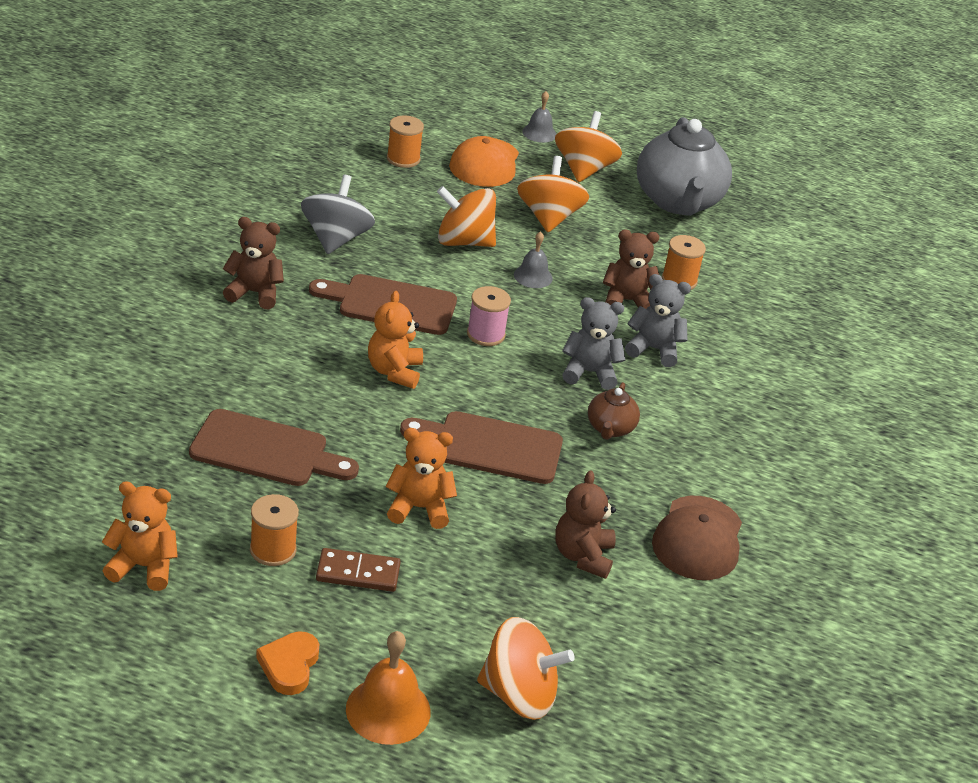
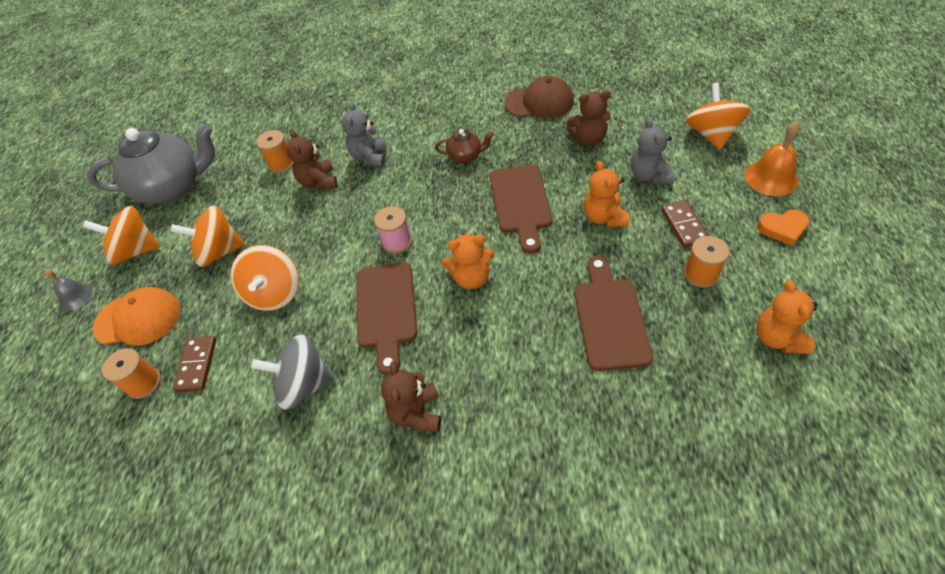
camera: 95 degrees left, 15 degrees up
(403, 187) = (197, 365): none -> brown domino
(533, 276) = (308, 238): grey bell -> none
(589, 372) = (412, 179): grey teddy bear -> grey teddy bear (649, 176)

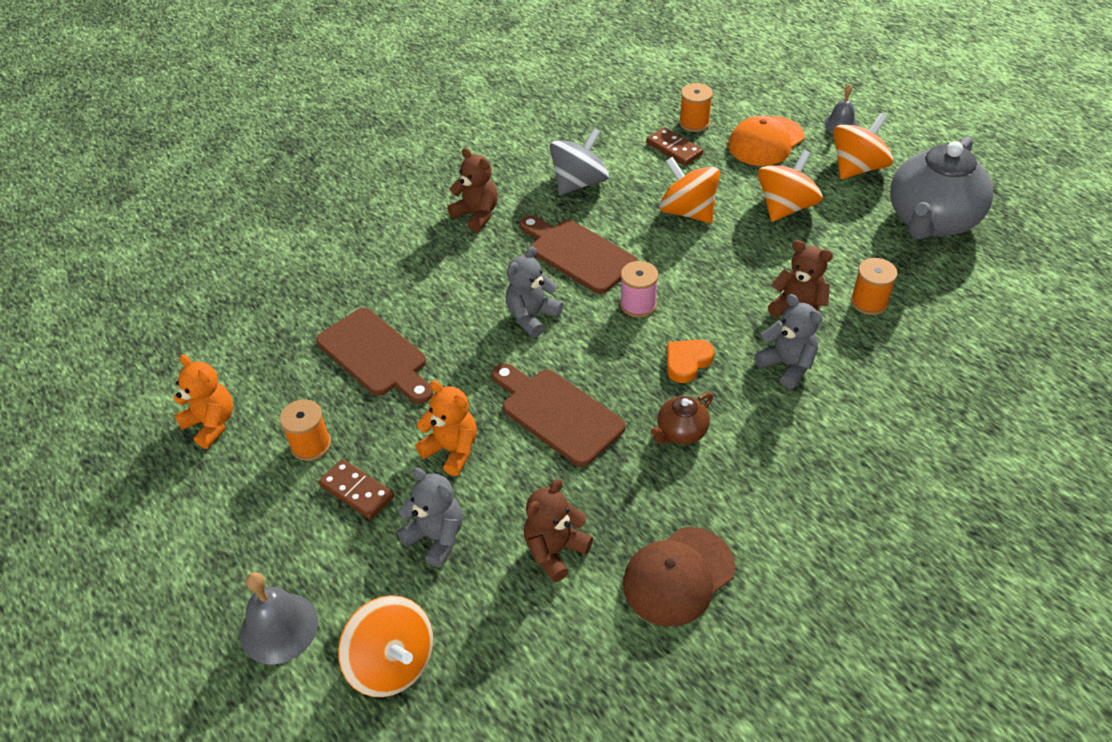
camera: 135 degrees right, 5 degrees down
(471, 278) = (532, 316): orange teddy bear -> grey teddy bear
(771, 177) = (279, 627): orange bell -> grey bell
(783, 228) = (240, 553): orange heart -> orange heart (687, 362)

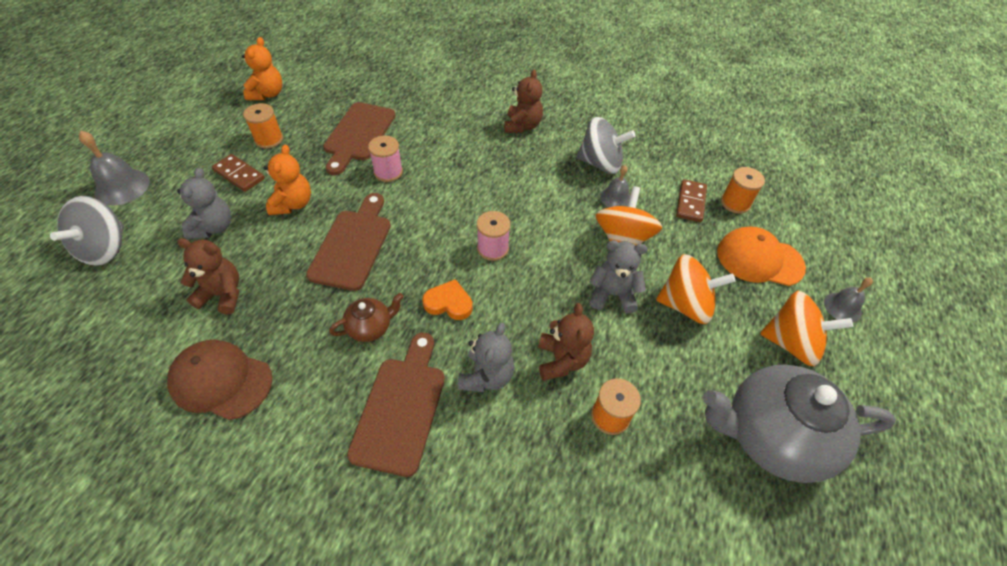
camera: 55 degrees right, 5 degrees up
(357, 491) = (239, 174): brown domino -> brown domino turned 60 degrees counterclockwise
(392, 663) = (105, 248): orange spinning top -> grey spinning top
(463, 349) = (388, 172): none -> pink spool
(532, 316) = (441, 193): grey teddy bear -> grey teddy bear (612, 294)
(578, 254) = (523, 193): brown cutting board -> brown cutting board (401, 408)
(633, 193) = (615, 198): none -> grey bell
(681, 432) = (370, 327): brown teapot -> brown teapot turned 135 degrees clockwise

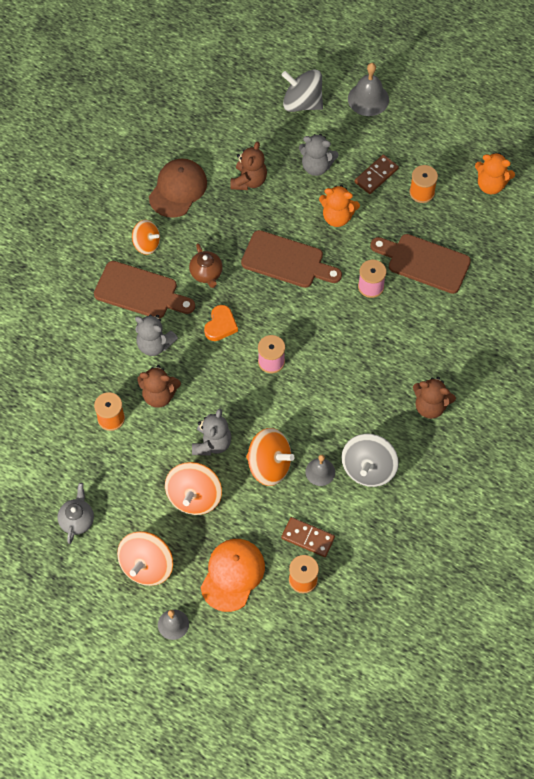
camera: 100 degrees right, 10 degrees up
(317, 411) = (146, 244): none -> orange spinning top
(771, 436) = (77, 520): grey teapot -> grey teapot, size x0.45

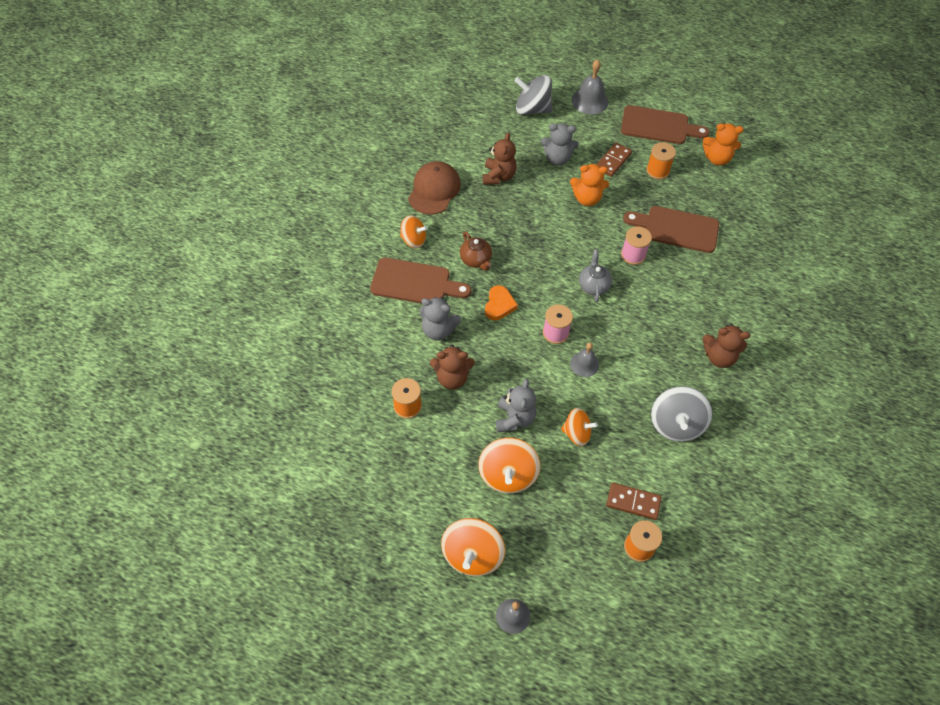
camera: 10 degrees left, 5 degrees down
(77, 520) = (389, 515): grey teapot -> grey teapot (593, 285)
(232, 575) = (564, 552): orange cap -> none
(269, 465) = (577, 433): orange spinning top -> orange spinning top, size x0.65
(286, 261) = (549, 241): brown cutting board -> brown cutting board (658, 126)
(320, 472) = (629, 433): grey bell -> grey bell (584, 364)

